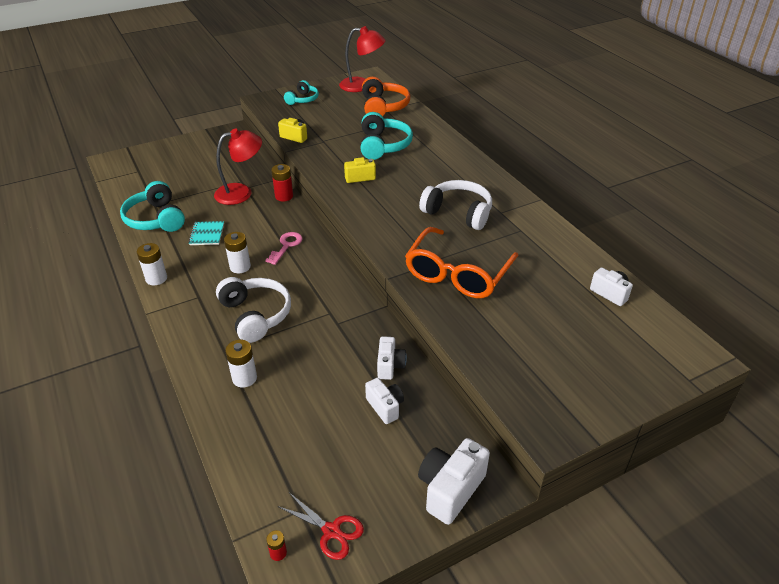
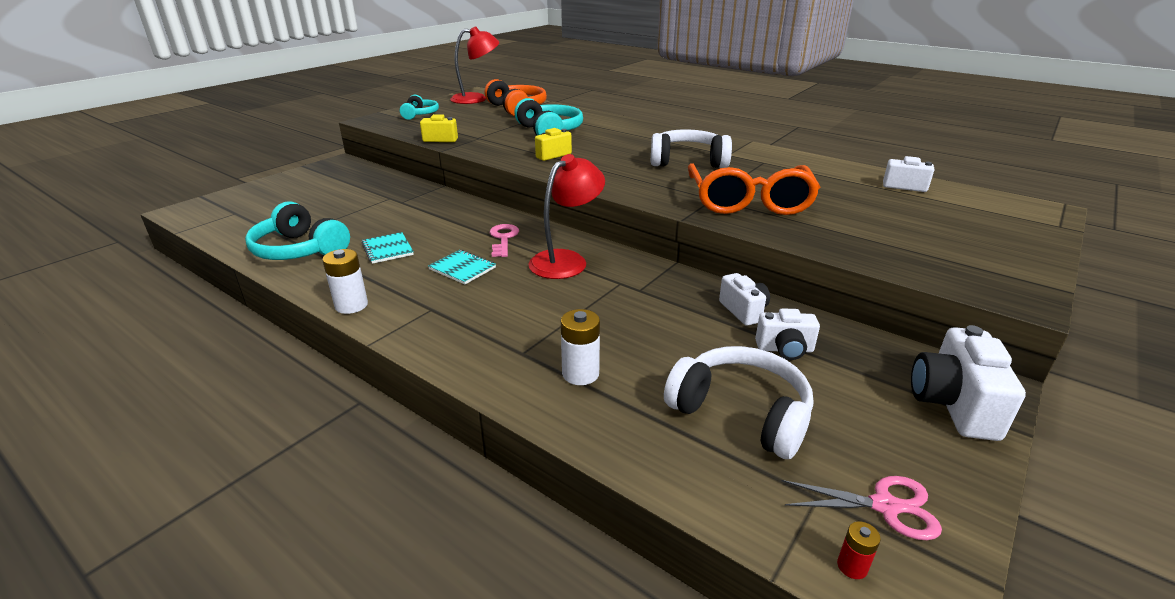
camera: 25 degrees left, 10 degrees down
(240, 267) = (462, 268): white battery -> turquoise notebook
(241, 192) = (399, 207): red lamp -> red lamp (566, 260)
(256, 315) = (529, 307): white headphones -> white headphones (741, 412)
(284, 196) = (457, 200): red battery -> none
(331, 531) = (885, 506): red scissors -> pink scissors
(385, 407) = (785, 349): white camera -> white camera turned 150 degrees clockwise

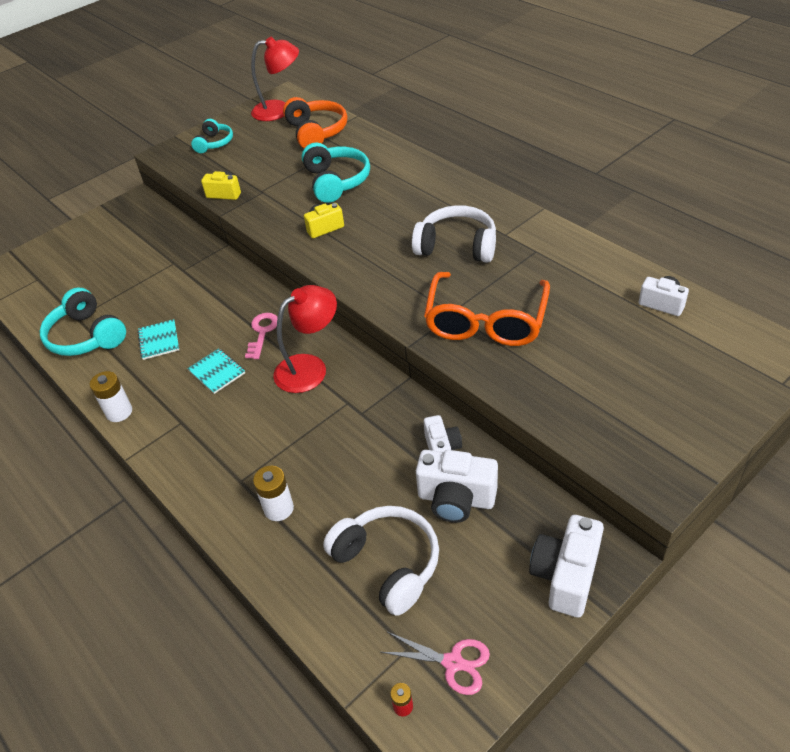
camera: 15 degrees right, 15 degrees up
(785, 349) = (456, 499): white camera -> white camera, size x1.61

